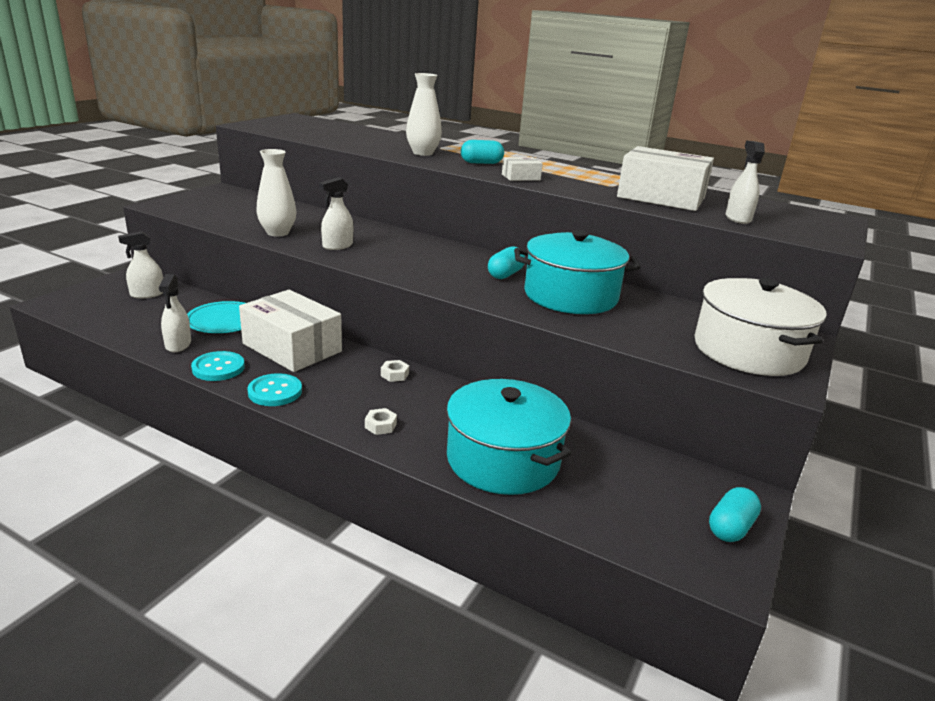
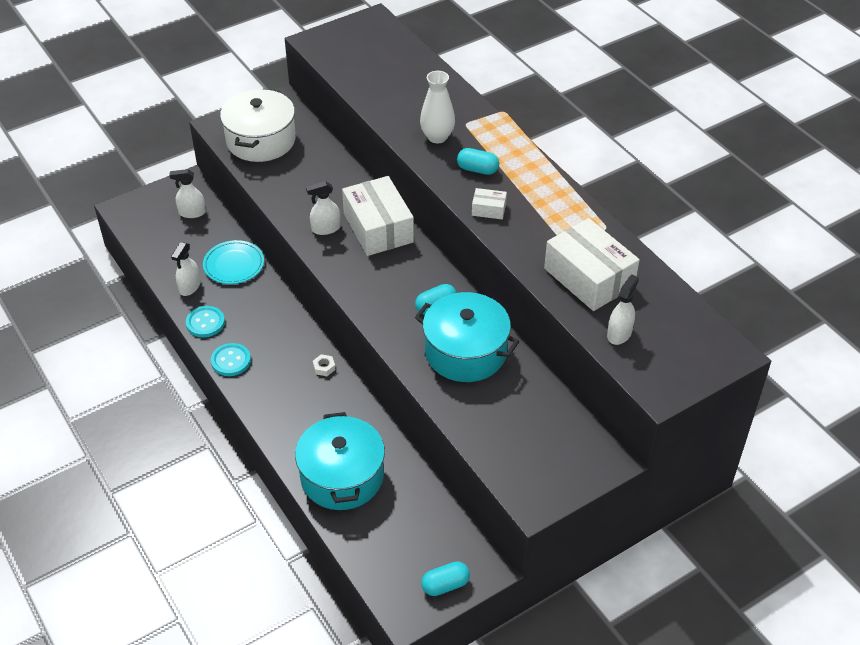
camera: 30 degrees right, 20 degrees up
(278, 233) = (289, 195): white vase -> none
(292, 347) = (267, 313): white box -> white box (378, 228)
(380, 425) = (282, 418): white nut -> none
(748, 351) = (544, 462): white pot -> white pot (261, 140)

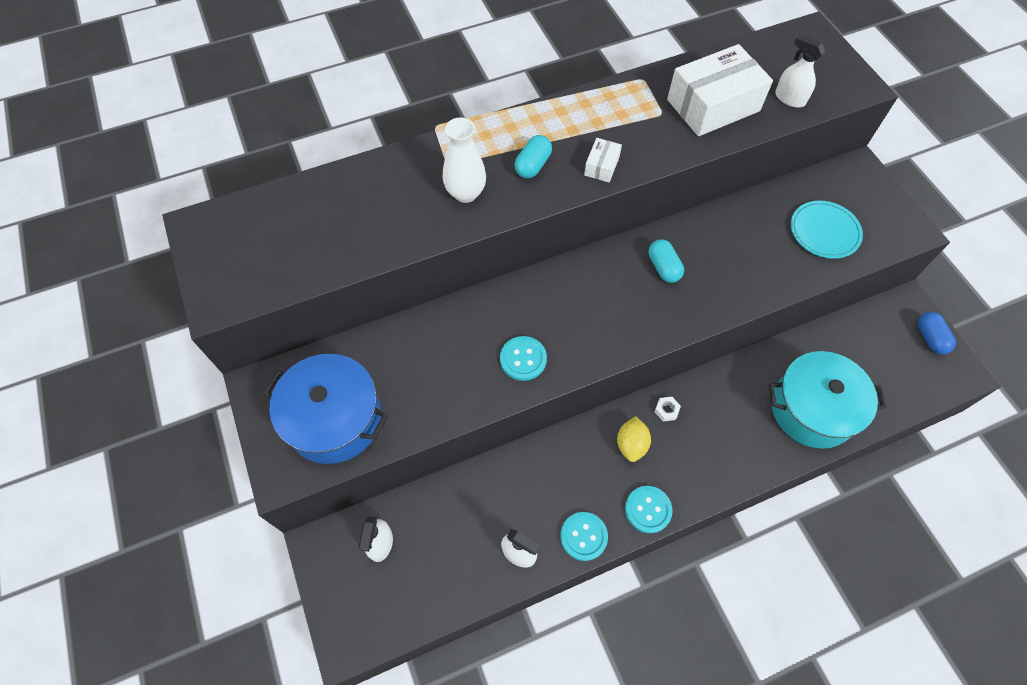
camera: 80 degrees left, 15 degrees up
(234, 264) = (489, 495): turquoise plate -> turquoise plate (824, 231)
(261, 140) = (334, 419): white pot -> blue pot
(288, 346) = (631, 444): none -> yellow lemon
(326, 228) = (523, 359): white spray bottle -> turquoise button
(378, 228) = (532, 304): white box -> none
(445, 585) = (930, 338): turquoise capsule -> blue capsule
(465, 352) = (728, 251): turquoise pot -> none

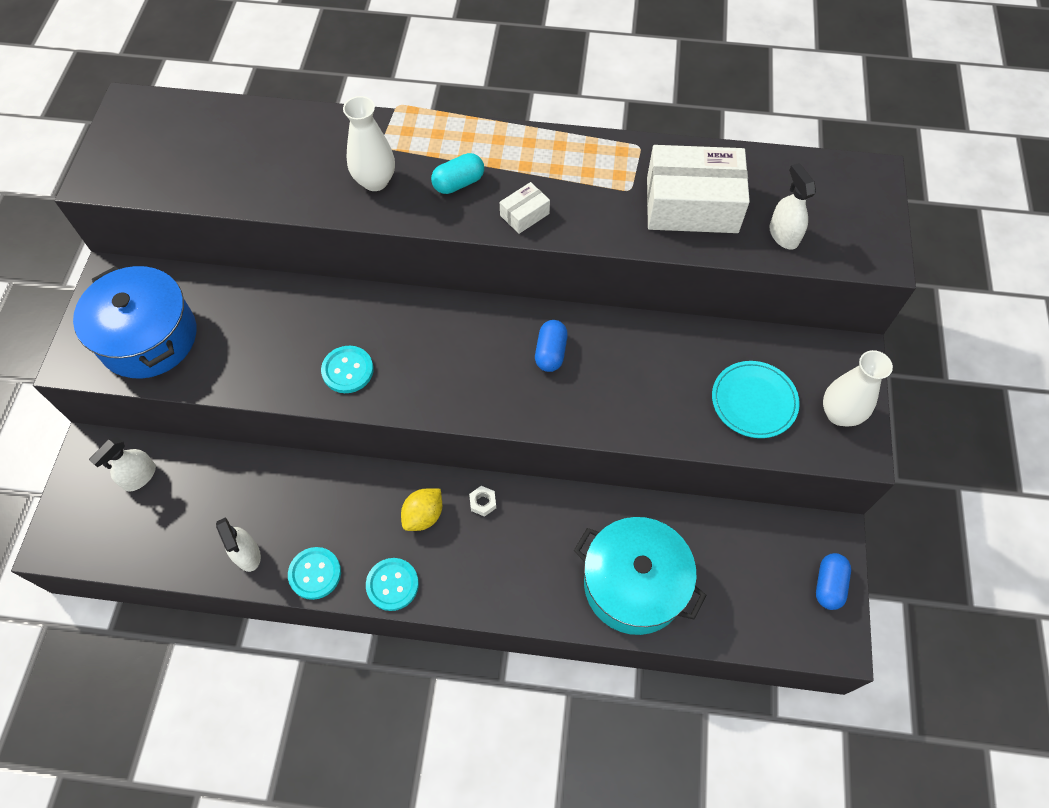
camera: 30 degrees right, 0 degrees up
(663, 267) = (550, 353): turquoise capsule -> blue capsule
(883, 212) = (839, 414): none -> white vase

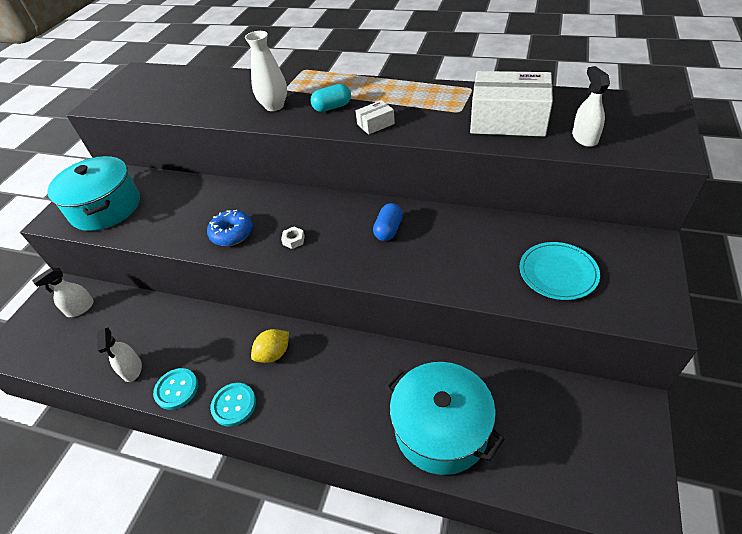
camera: 15 degrees right, 15 degrees down
(148, 337) = (106, 208): blue pot -> turquoise pot
(347, 370) = (232, 234): turquoise button -> blue donut
(483, 502) = (323, 348): white nut -> white nut (293, 240)
(828, 585) = (632, 451): blue capsule -> none
(839, 414) = (639, 287): white vase -> none

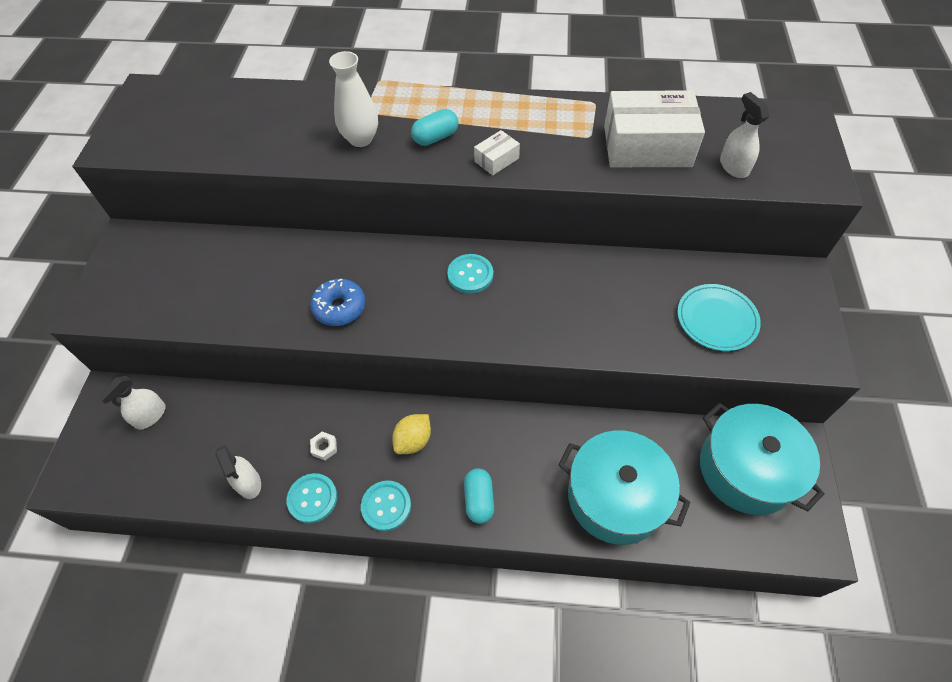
camera: 15 degrees left, 10 degrees up
(106, 208) = (158, 287): turquoise pot -> turquoise pot (746, 469)
(293, 240) = (418, 309): white nut -> white nut (324, 447)
(314, 412) = (479, 500): none -> turquoise capsule
(344, 218) = (470, 275): none -> turquoise button
(388, 230) = (525, 285): blue capsule -> none

